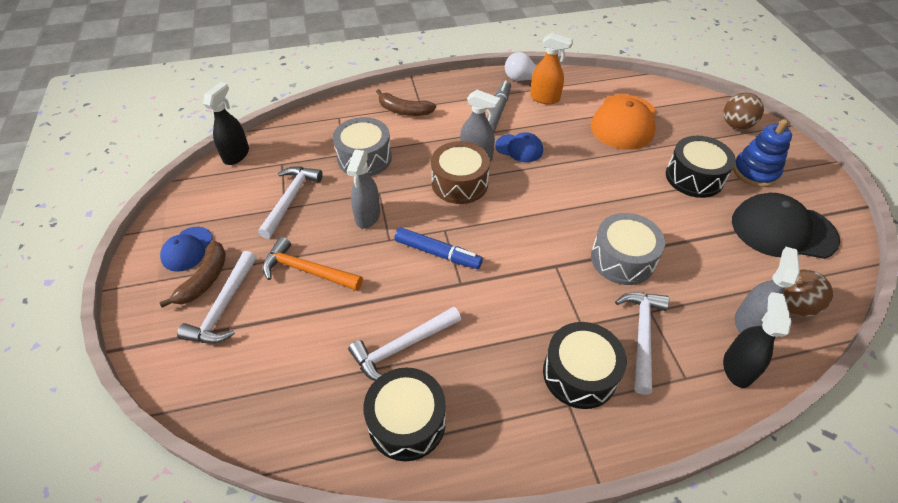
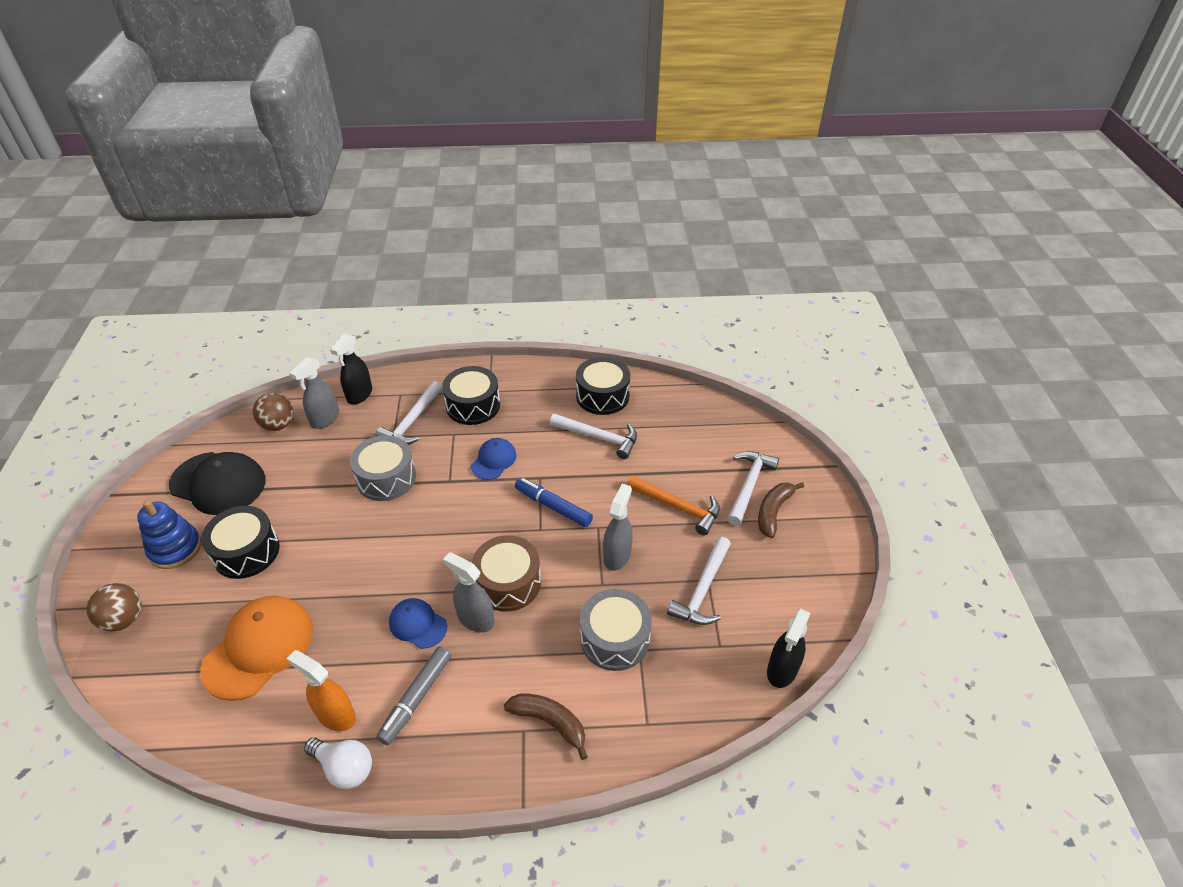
camera: 170 degrees left, 5 degrees down
(187, 249) = (801, 545): blue cap -> blue cap (494, 460)
(402, 347) = (599, 438): white hammer -> white hammer turned 45 degrees clockwise

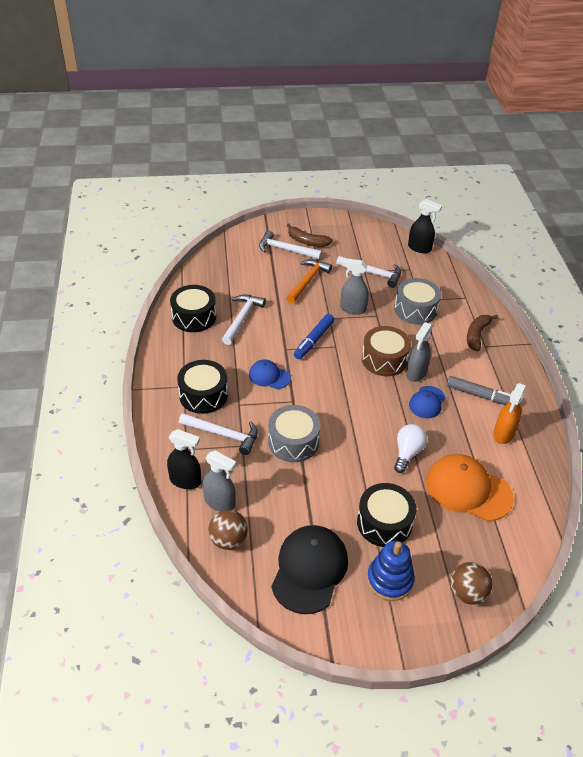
camera: 95 degrees left, 0 degrees up
(344, 768) = (534, 423): white light bulb -> white light bulb (407, 453)

